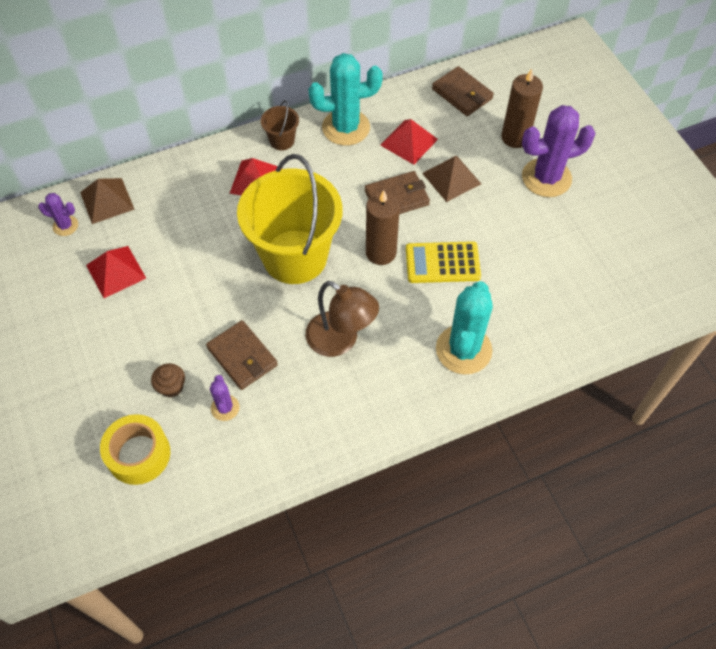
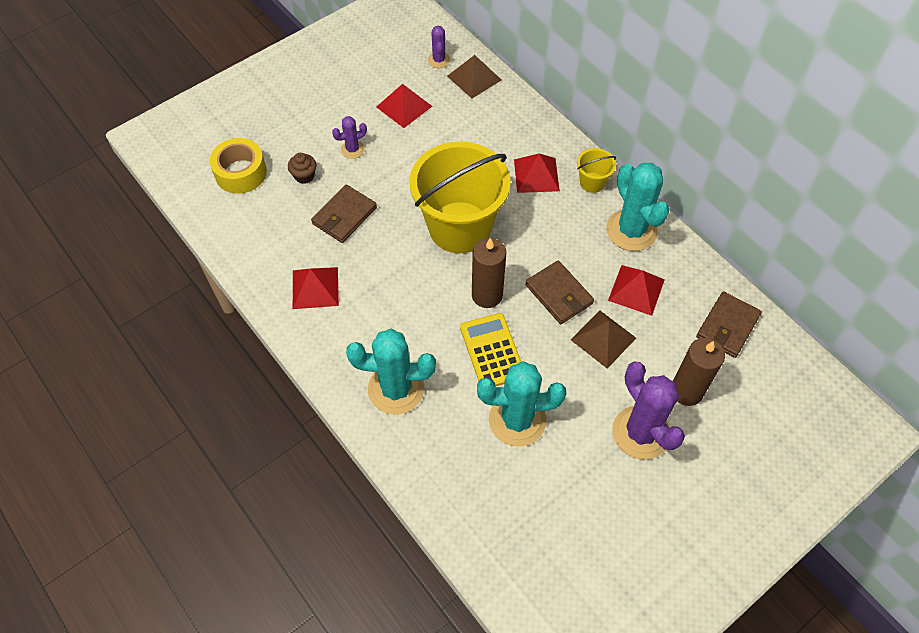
camera: 75 degrees right, 0 degrees up
(225, 408) = (293, 217): purple cactus -> purple cactus (352, 149)
(282, 141) = (592, 182): brown bucket -> yellow bucket
(325, 401) = (315, 288): none -> red pyramid
(341, 340) = (379, 285): brown lamp -> none
(516, 260) = (517, 420): none -> turquoise cactus

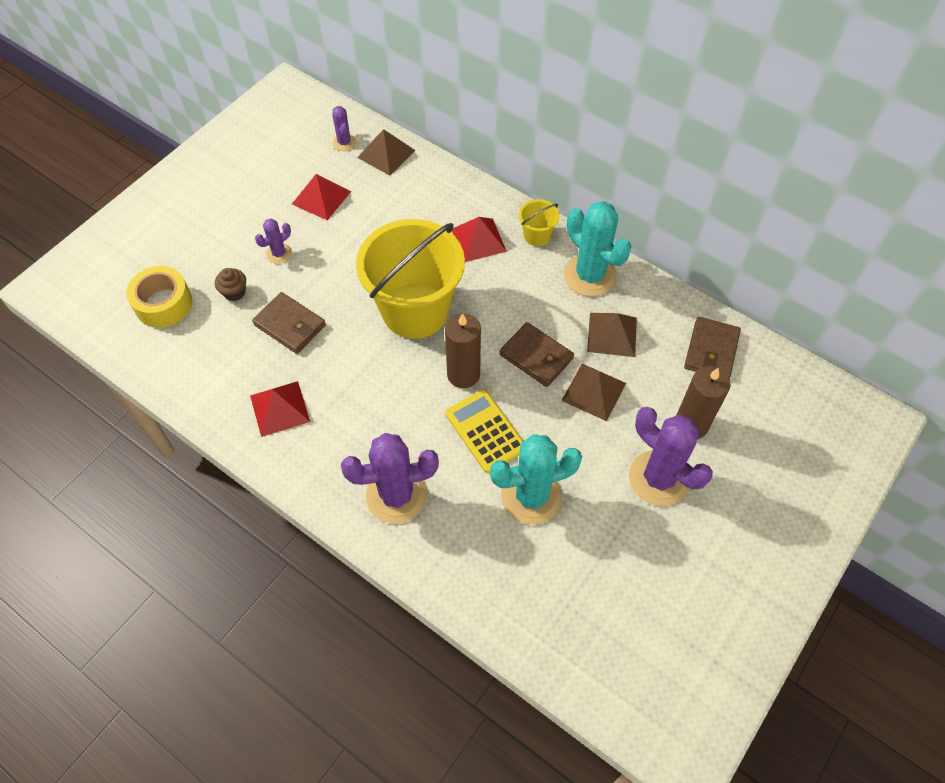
camera: 15 degrees left, 0 degrees up
(344, 216) = (290, 325): brown wallet -> brown wallet turned 75 degrees counterclockwise
(396, 389) = (396, 495): turquoise cactus -> purple cactus
(636, 290) = (612, 334): red pyramid -> brown pyramid

